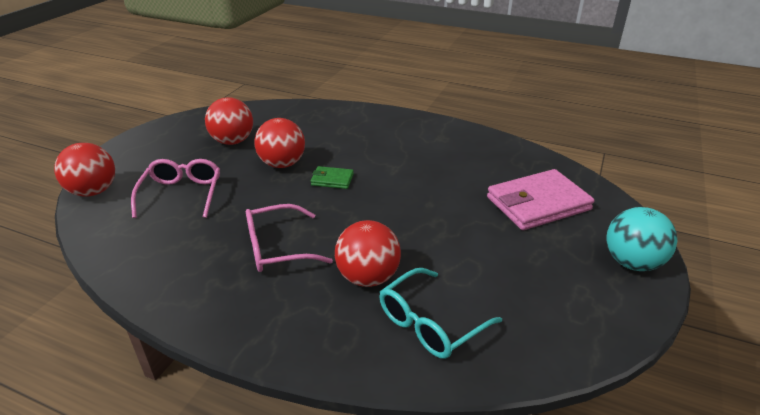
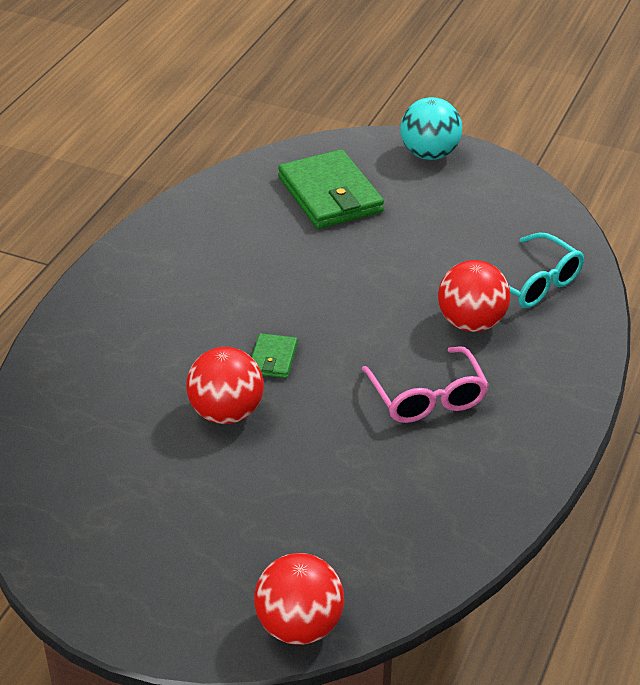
camera: 90 degrees left, 5 degrees up
(182, 194) = (307, 513): pink glasses -> none
(233, 141) = (146, 481): red ball -> none
(537, 203) = (330, 195): pink wallet -> green wallet

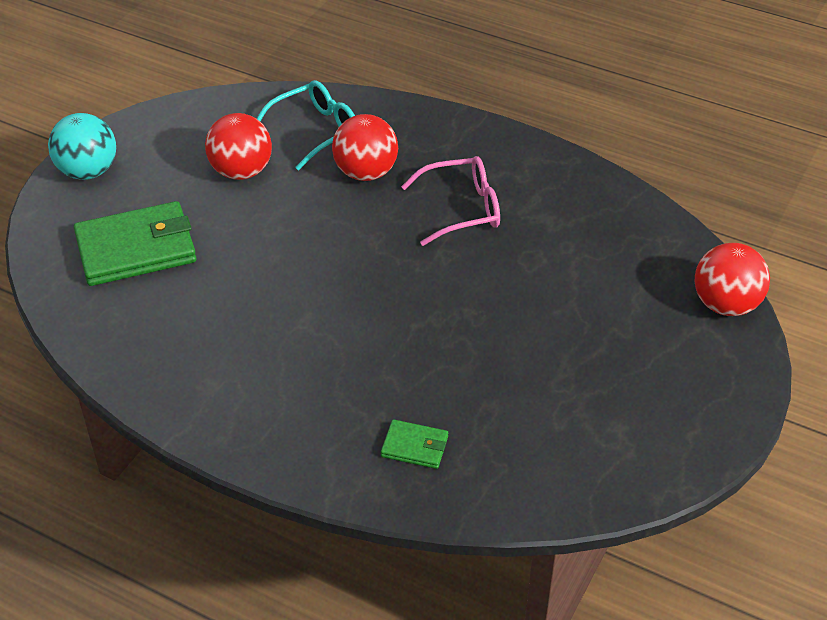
camera: 85 degrees left, 5 degrees up
(226, 413) = (472, 341): red ball -> red ball (241, 171)
(273, 359) = (397, 305): green wallet -> green wallet (415, 447)

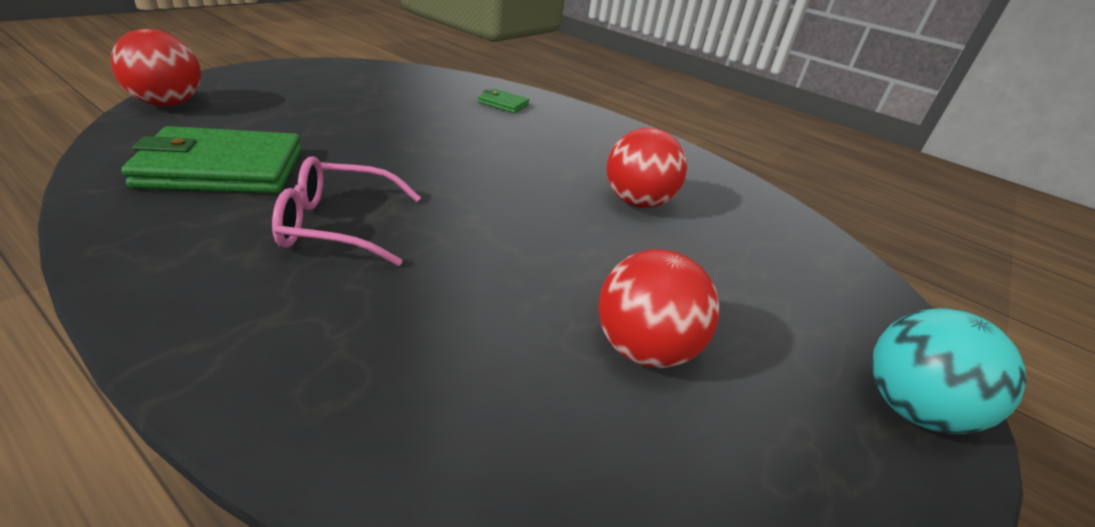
camera: 175 degrees left, 10 degrees down
(136, 249) = (765, 270): green wallet -> green wallet (222, 168)
(316, 131) = (498, 408): turquoise glasses -> none
(366, 173) = (441, 302): red ball -> red ball (637, 202)

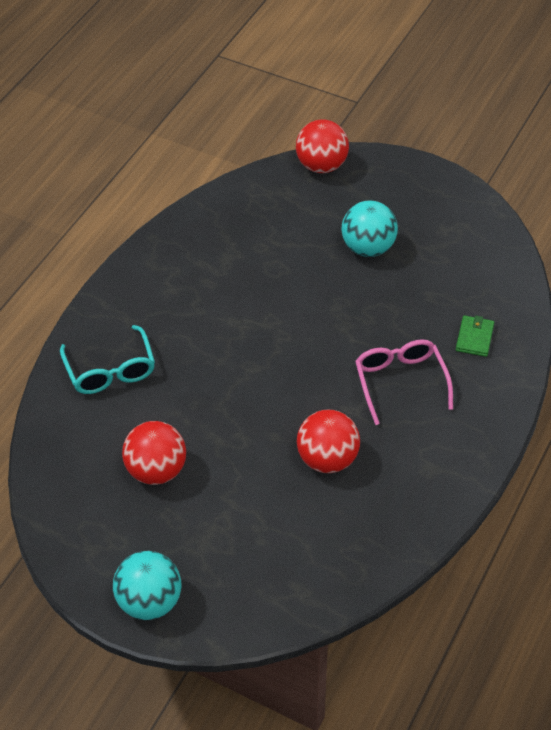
camera: 85 degrees right, 15 degrees up
(222, 168) = (250, 235): green wallet -> none
(337, 225) = (214, 310): pink glasses -> pink glasses (400, 382)
(338, 114) = (368, 248): none -> turquoise ball
(387, 368) = (110, 371): none -> turquoise glasses

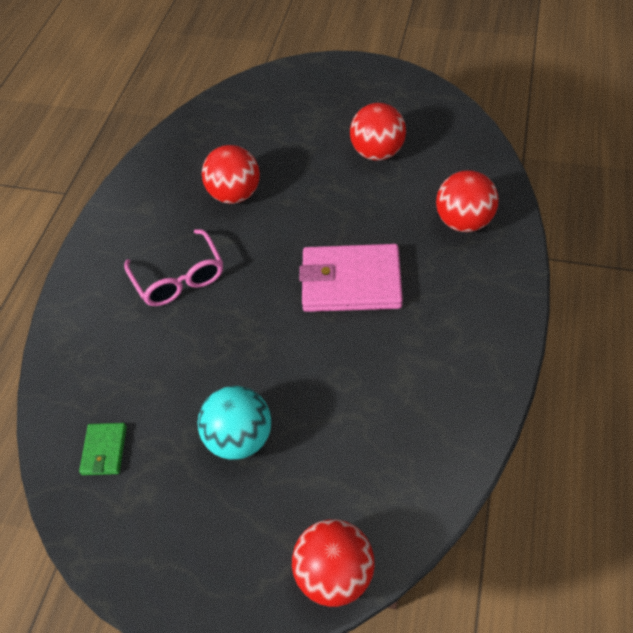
camera: 170 degrees right, 5 degrees up
(110, 371) = (463, 221): turquoise glasses -> red ball
(149, 602) = (341, 75): turquoise ball -> none
(240, 340) = (351, 282): none -> pink wallet
(474, 338) = (105, 345): green wallet -> green wallet (104, 450)

